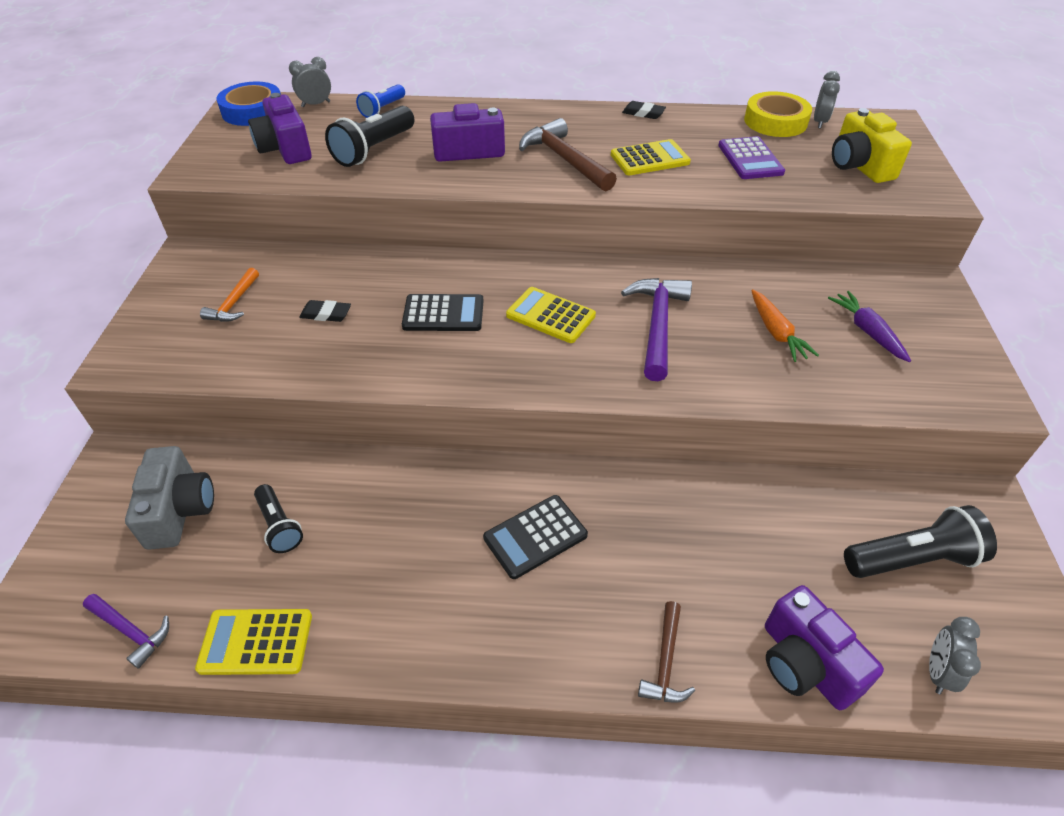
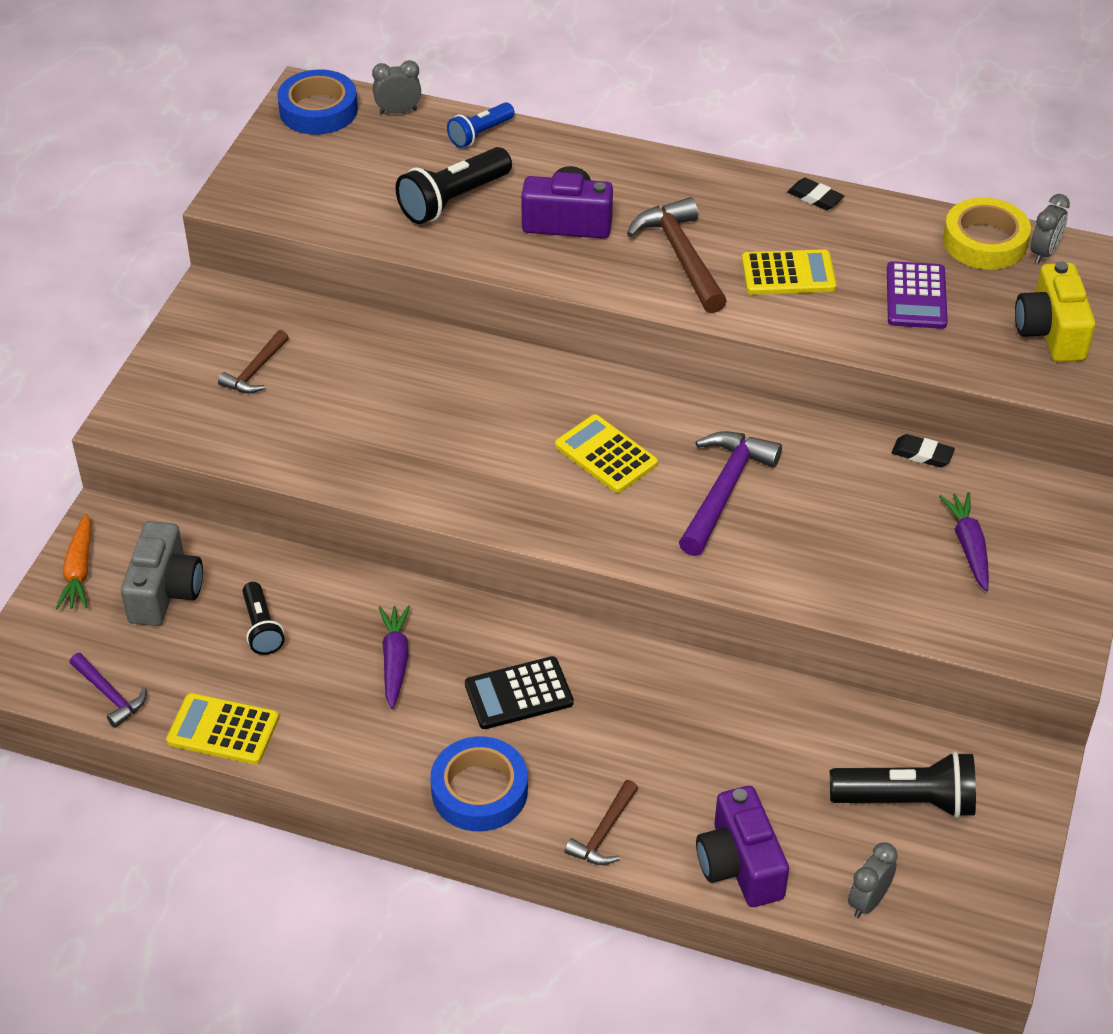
camera: 15 degrees right, 0 degrees up
(234, 303) = (255, 371): orange hammer -> brown hammer
(285, 149) = (348, 180): purple camera -> none
(326, 314) = (354, 404): black eraser -> black eraser (922, 454)
(412, 530) = (395, 660): none -> purple carrot
(443, 314) = (485, 429): black calculator -> none
(530, 646) = (479, 790): none -> blue tape
(776, 332) = (859, 526): orange carrot -> orange carrot (79, 571)

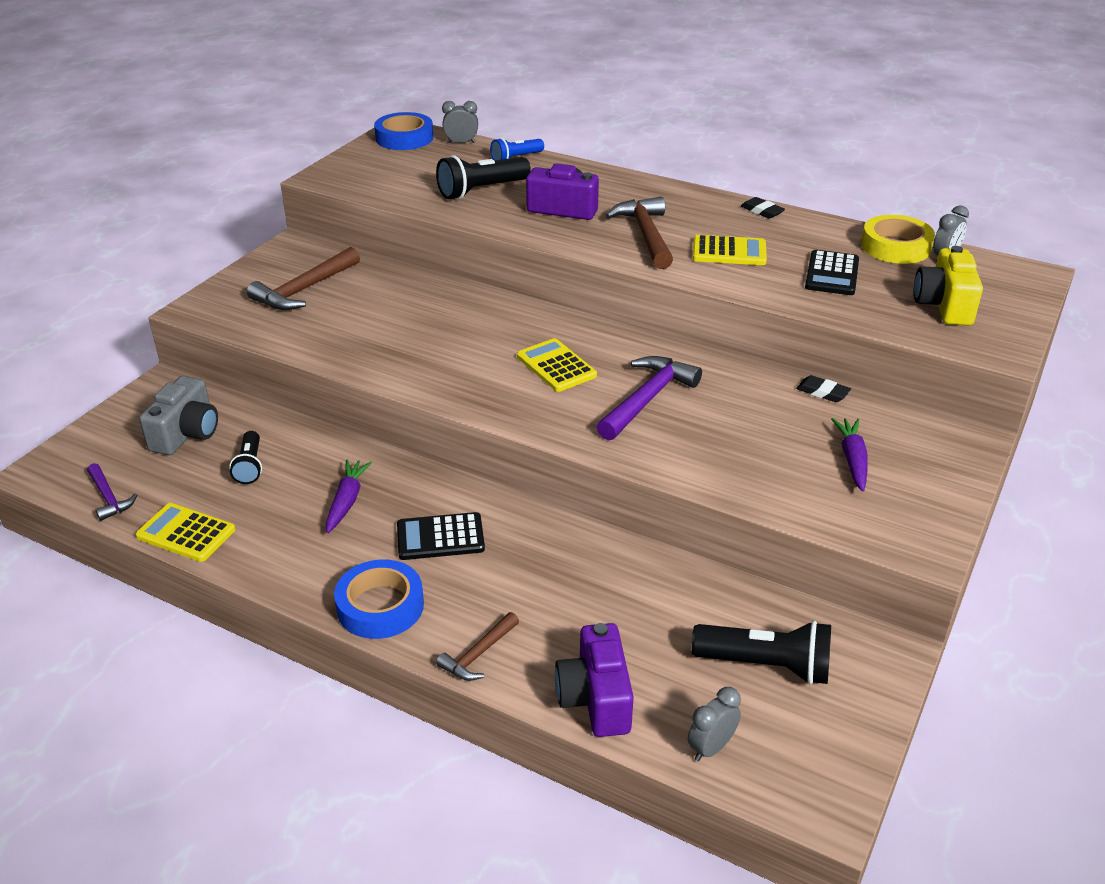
camera: 10 degrees right, 10 degrees down
(79, 571) = (128, 413): orange carrot -> none
(255, 371) = (304, 290): brown hammer -> brown hammer, size x1.73
(916, 296) = (832, 274): purple calculator -> black calculator

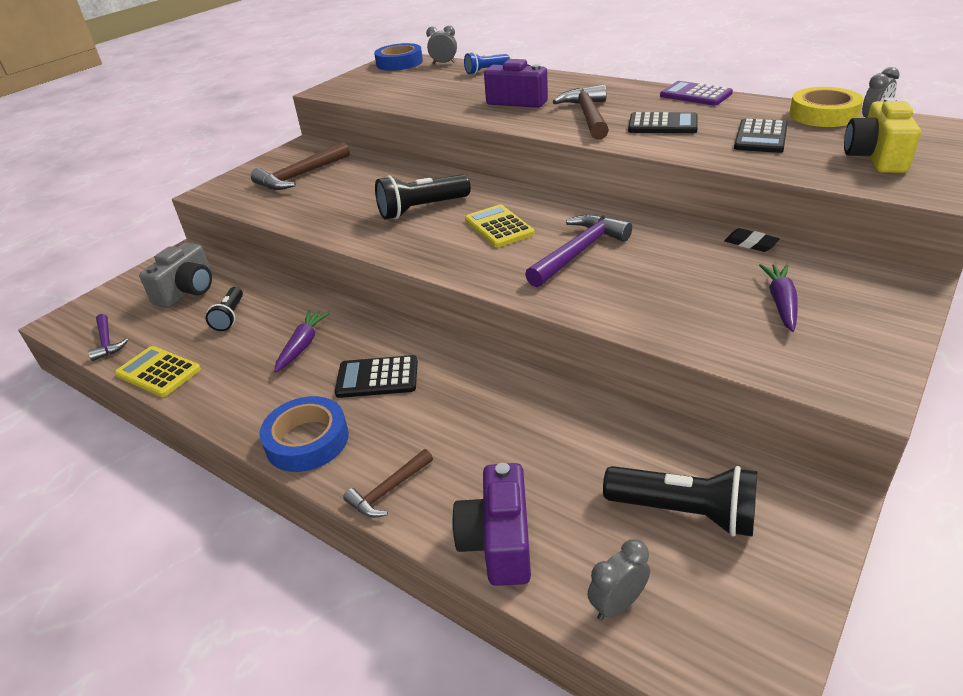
camera: 10 degrees right, 0 degrees up
(481, 190) = (452, 92): black flashlight -> black flashlight (422, 209)
(729, 252) = (662, 124): yellow calculator -> black calculator
(762, 211) = (695, 95): black eraser -> purple calculator

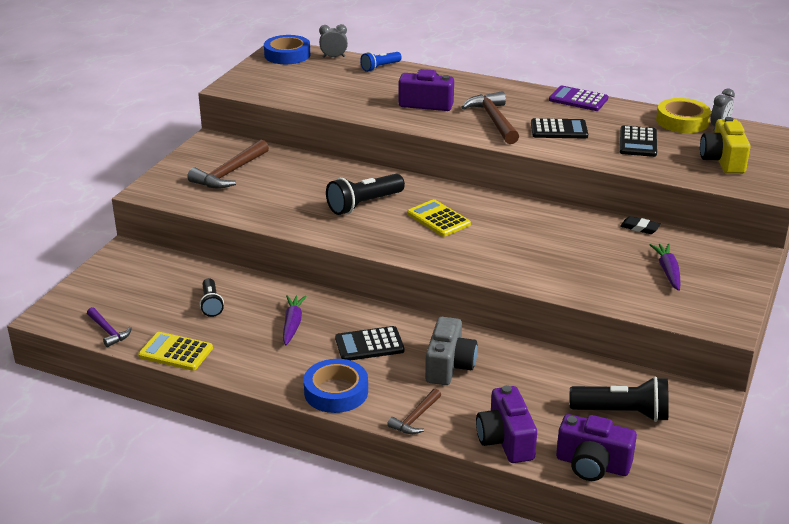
camera: 15 degrees left, 5 degrees down
(188, 291) = (155, 284): grey camera -> grey camera (449, 366)
(579, 252) = (511, 238): purple hammer -> none
(617, 604) = (592, 465): grey clock -> purple camera

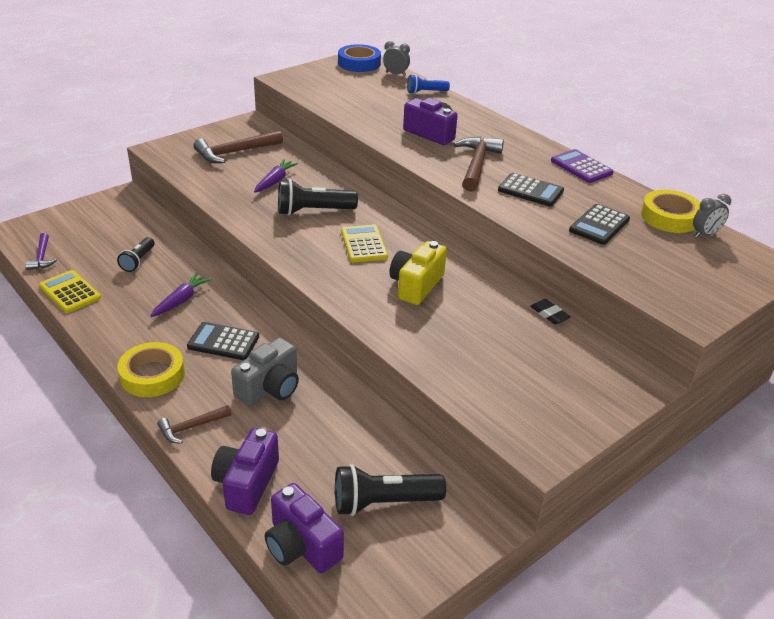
camera: 25 degrees right, 5 degrees up
(336, 392) = (152, 375): blue tape -> yellow tape
(622, 413) = (384, 502): black flashlight -> black flashlight turned 135 degrees clockwise
(668, 271) = (534, 370): purple carrot -> purple carrot (275, 181)
(722, 160) = (673, 270): yellow camera -> yellow camera (416, 285)

